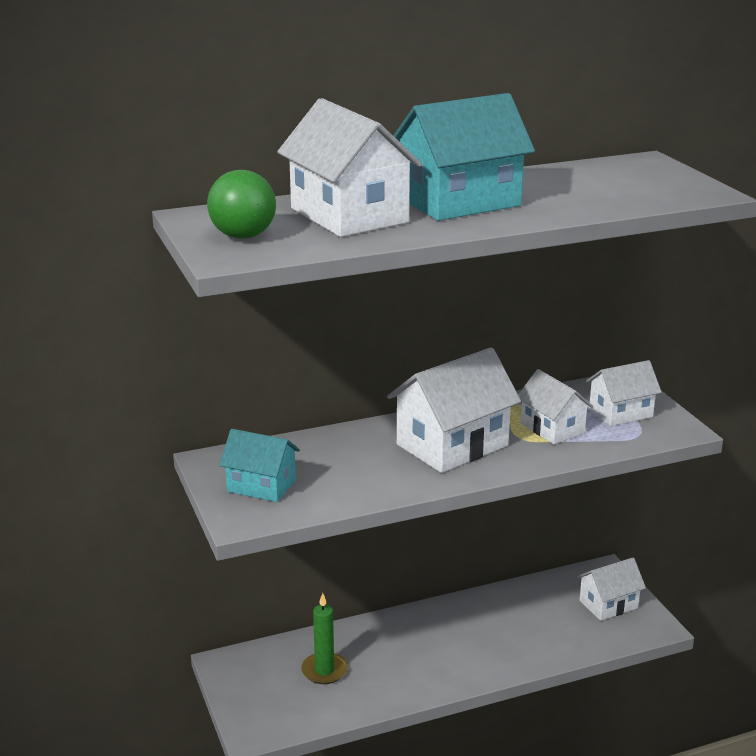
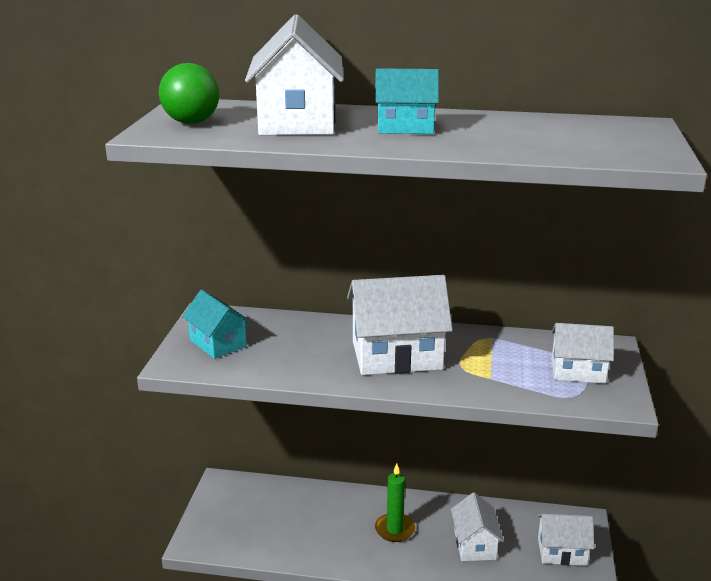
camera: 30 degrees right, 0 degrees up
(324, 670) = (283, 516): green candle -> green candle (395, 529)
(459, 202) = (405, 127): turquoise house -> turquoise house, size x0.59
(552, 428) = (498, 366): white house -> white house (474, 544)

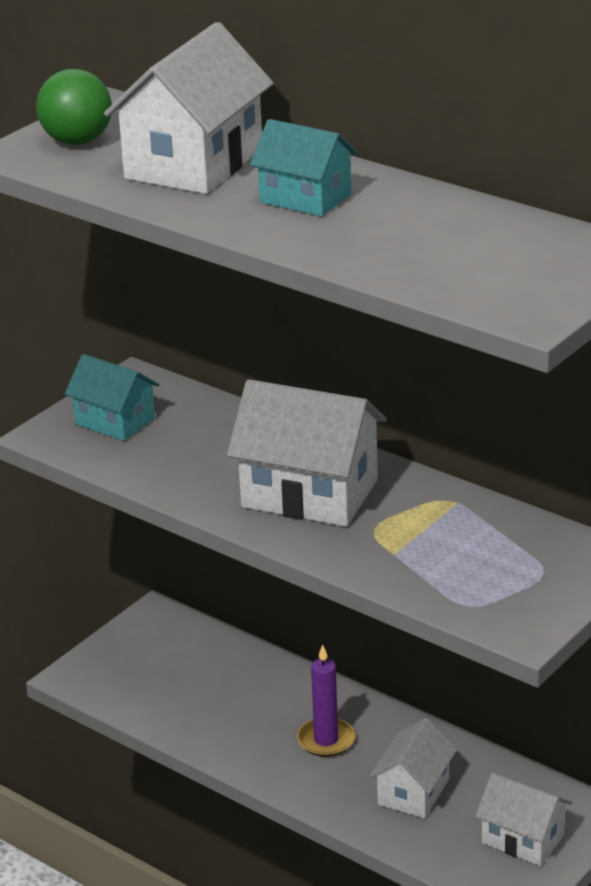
camera: 30 degrees right, 5 degrees up
(218, 343) = (115, 421): turquoise house -> turquoise house turned 45 degrees counterclockwise
(395, 529) = (326, 740): green candle -> purple candle
(578, 371) = (517, 576): white house -> none

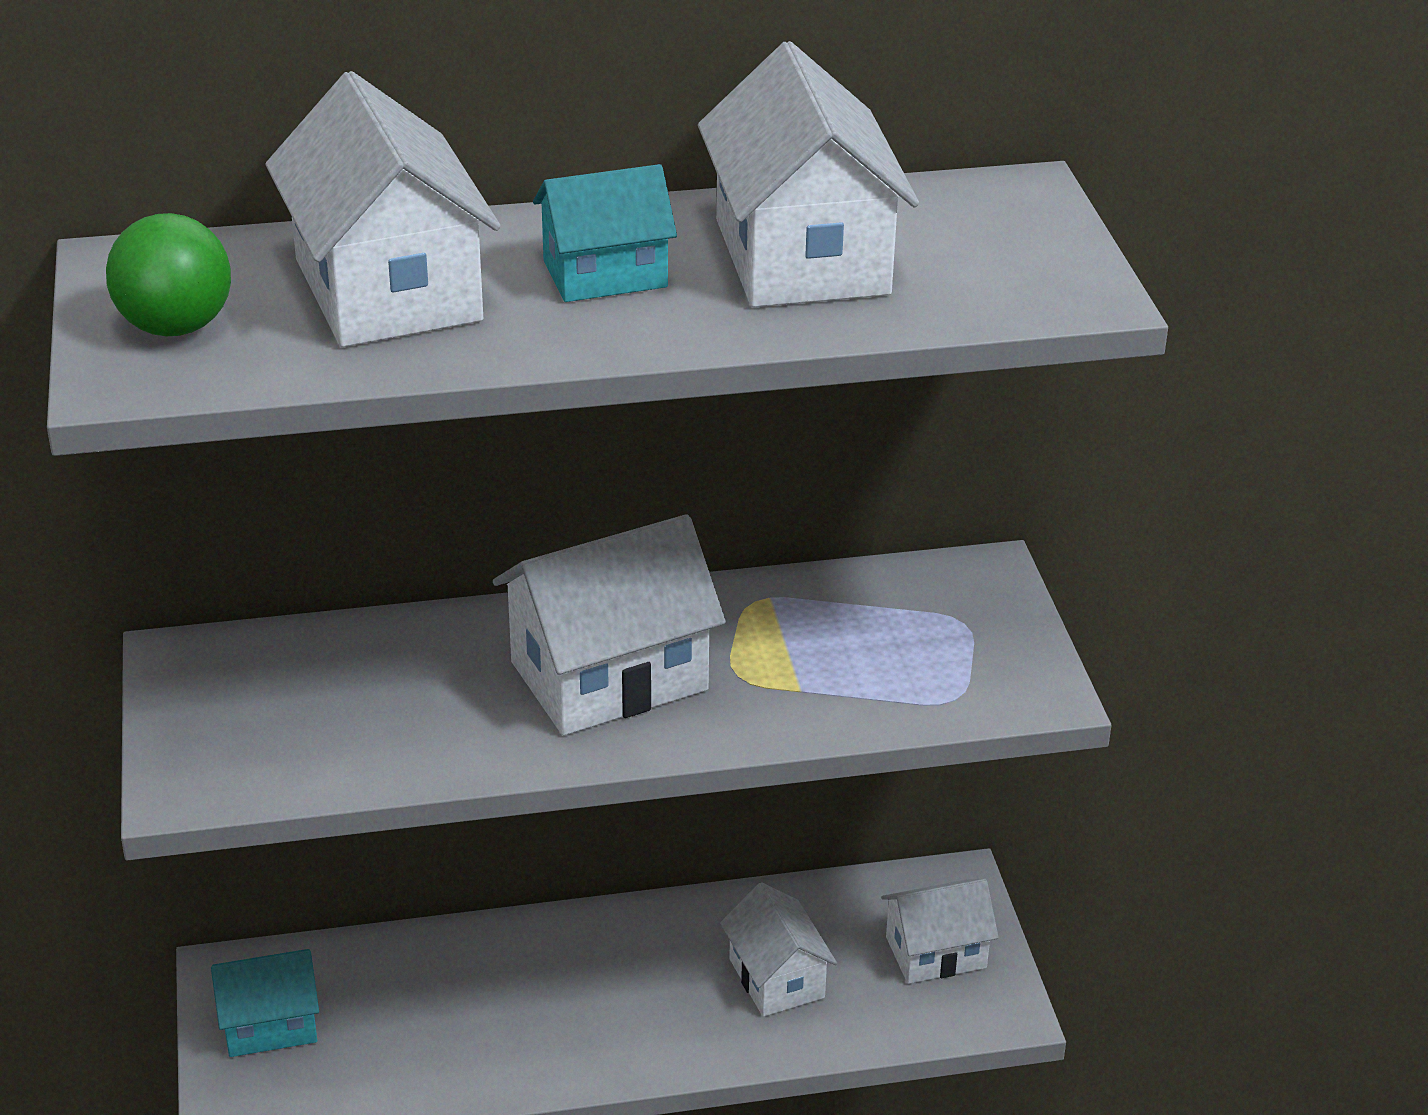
camera: 50 degrees left, 5 degrees up
(115, 421) = (243, 722): turquoise house -> turquoise house (270, 1024)
(326, 740) = (617, 986): purple candle -> none
(419, 232) = (802, 257): none -> white house

